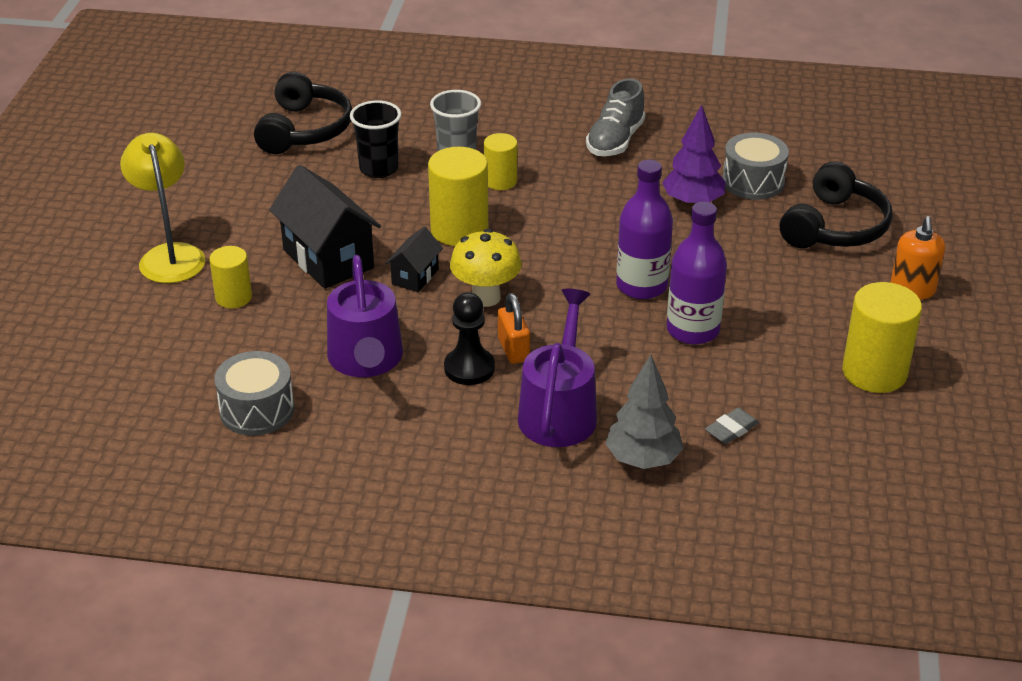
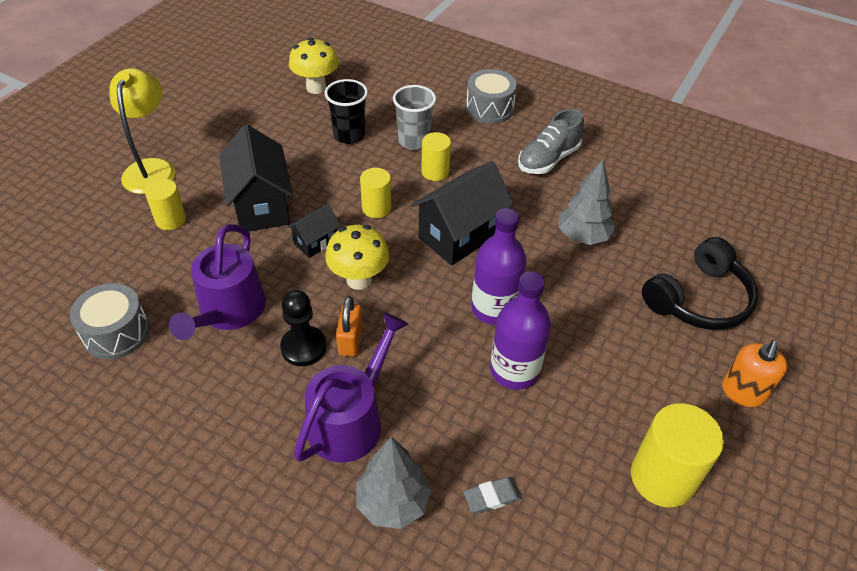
camera: 20 degrees right, 10 degrees up
(304, 130) = (316, 87): black headphones -> yellow mushroom
(459, 230) = (376, 208): yellow cylinder -> yellow cylinder, size x0.60
(566, 232) = (460, 235): none -> black house
(692, 202) = (582, 236): purple tree -> grey tree
(753, 182) = (646, 231): grey drum -> grey drum (489, 108)

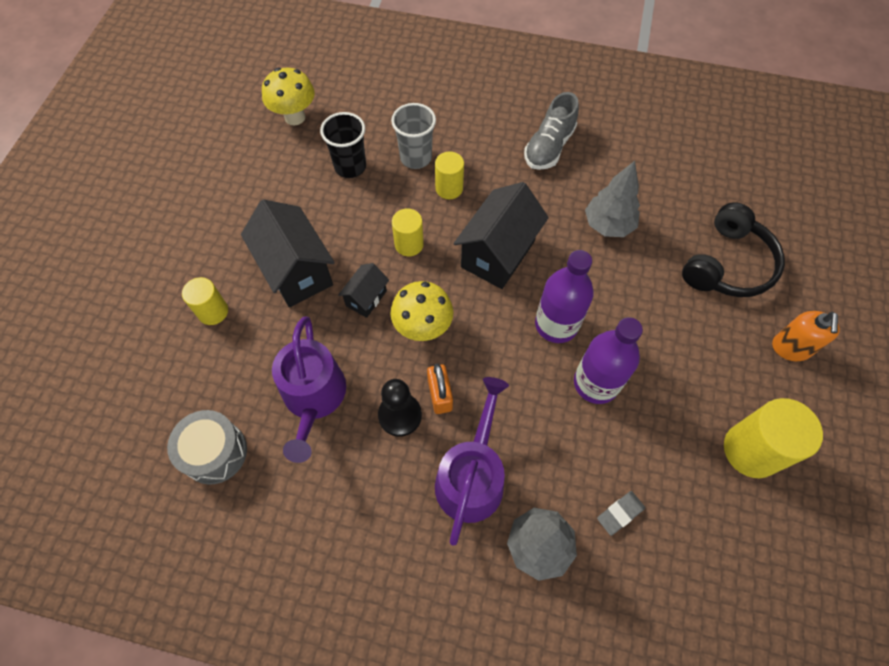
camera: 15 degrees left, 15 degrees up
(152, 168) = (167, 257): yellow lamp -> none
(489, 108) = (474, 101): grey drum -> none

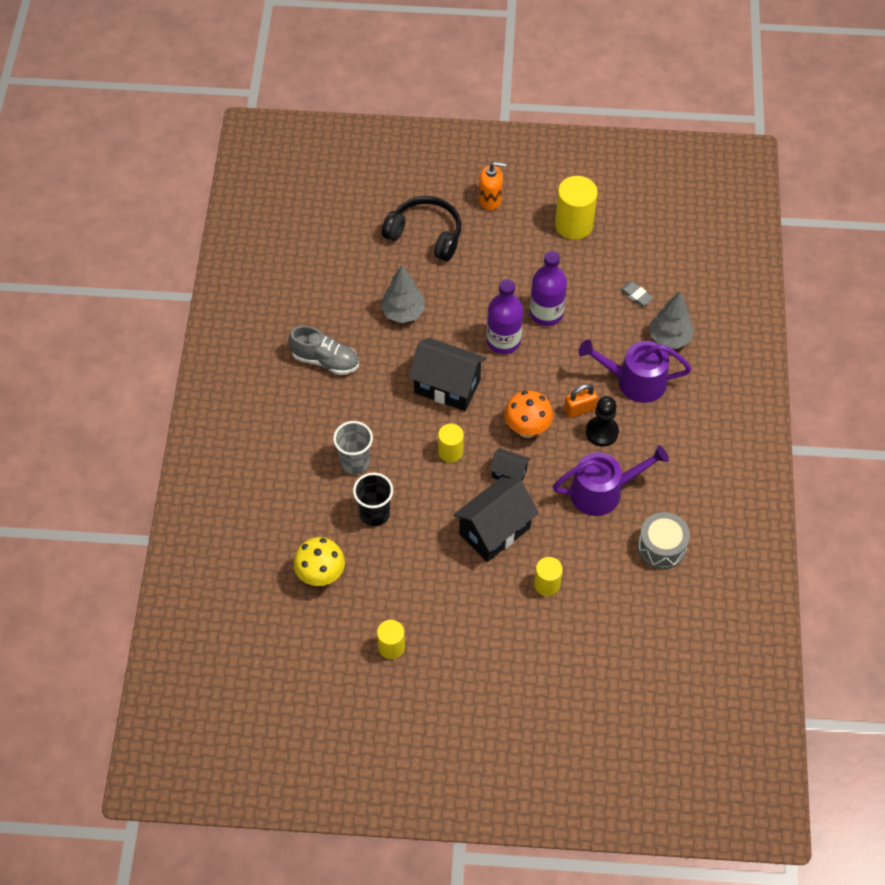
camera: 100 degrees left, 5 degrees down
(423, 328) = (527, 429): yellow mushroom -> orange mushroom
(449, 188) = (385, 431): yellow cylinder -> yellow cylinder (391, 647)

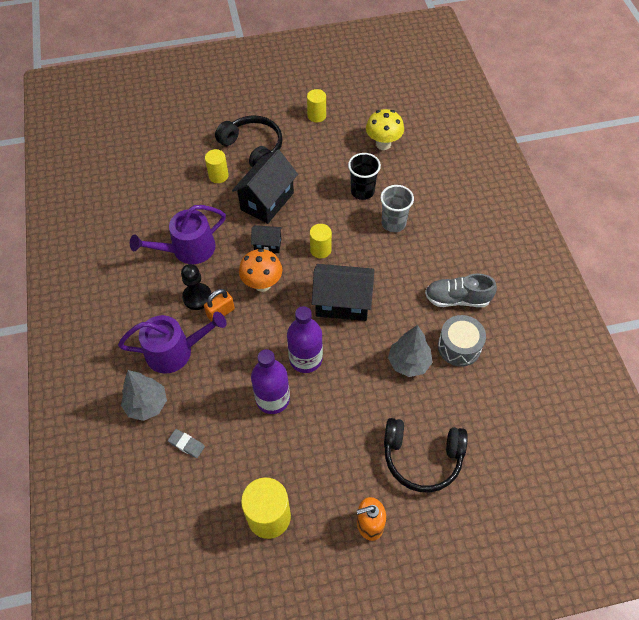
camera: 165 degrees right, 0 degrees up
(492, 616) = (253, 148): none -> black headphones
(661, 547) = (135, 220): grey drum -> grey drum (459, 347)

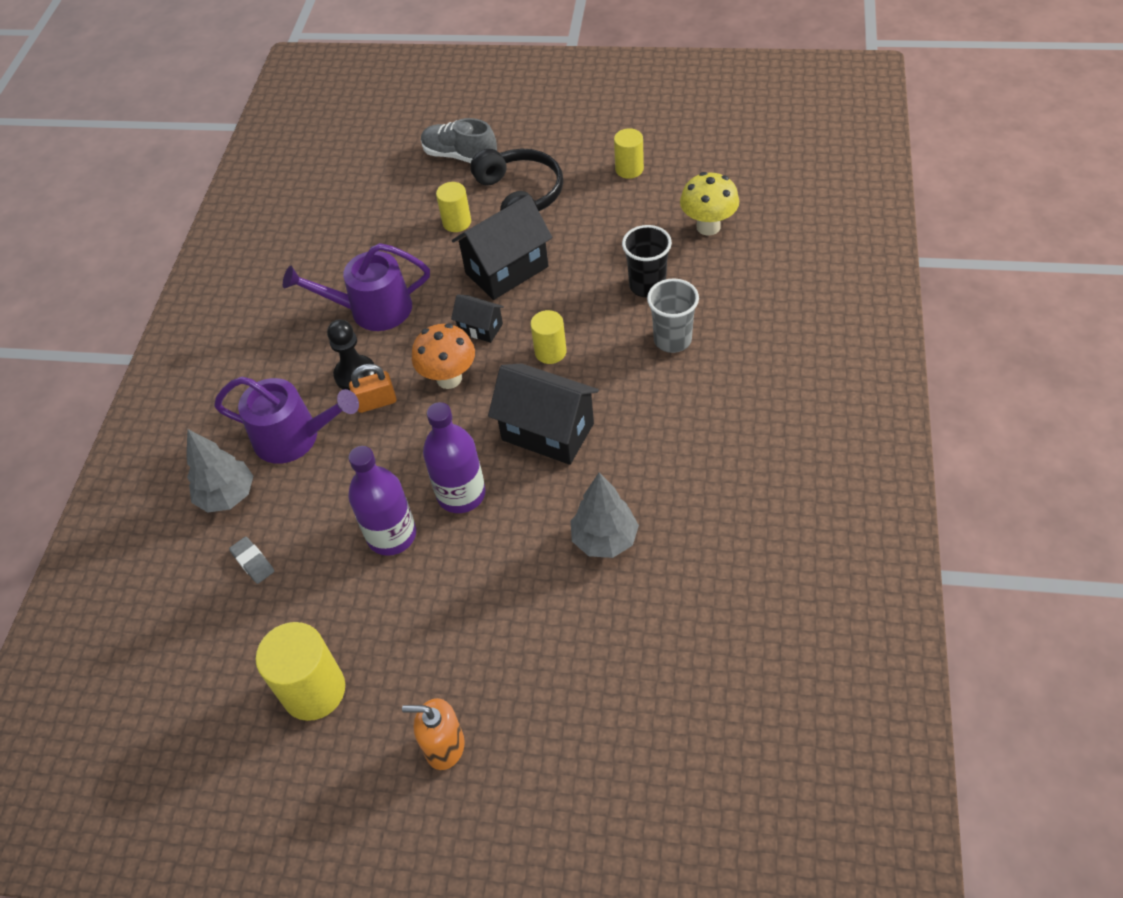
camera: 25 degrees right, 5 degrees down
(422, 457) = (562, 677): black headphones -> none
(457, 299) = (719, 469): grey shoe -> grey shoe (460, 155)
(459, 347) = (690, 537): grey drum -> none

